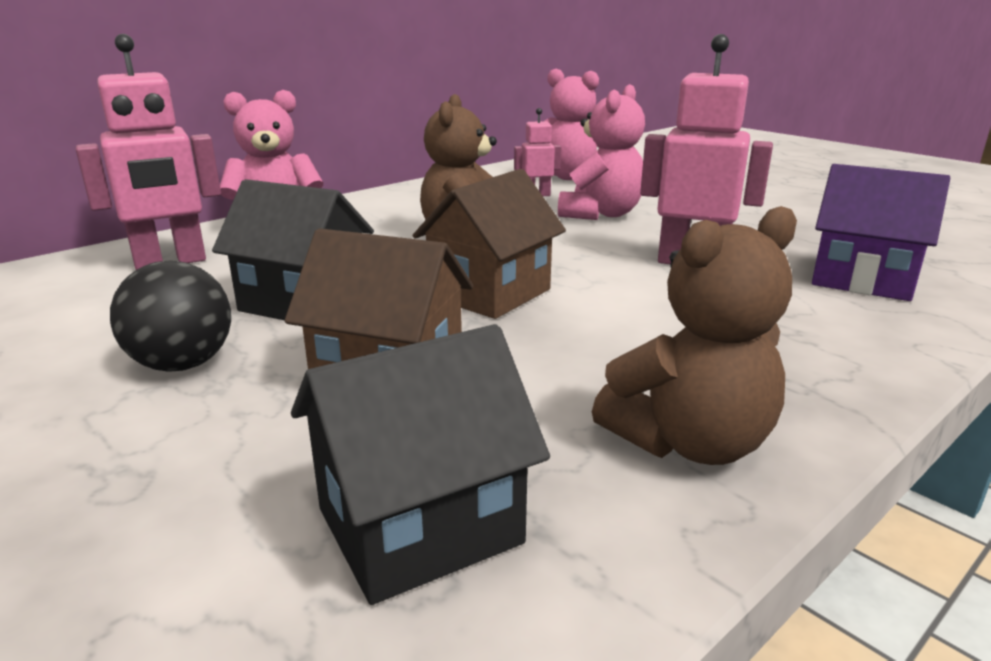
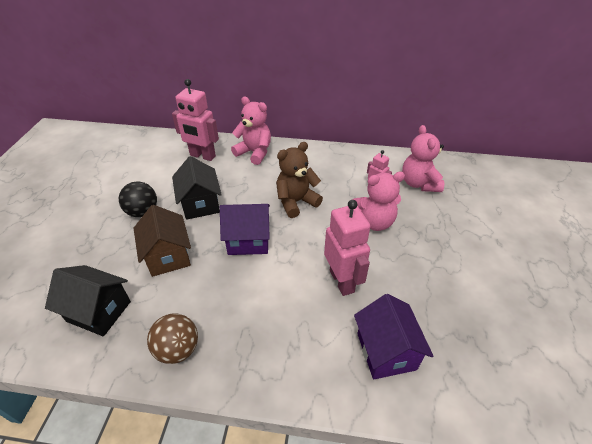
camera: 50 degrees right, 20 degrees up
(490, 293) = (248, 240): brown house -> purple house
(690, 443) = (178, 349): brown teddy bear -> brown ball

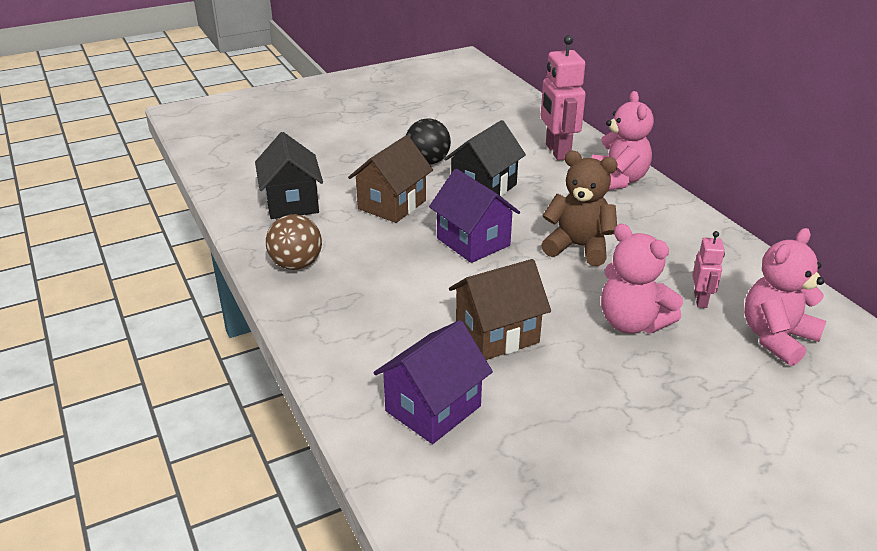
camera: 55 degrees right, 10 degrees down
(342, 281) = (497, 334): pink robot -> brown house

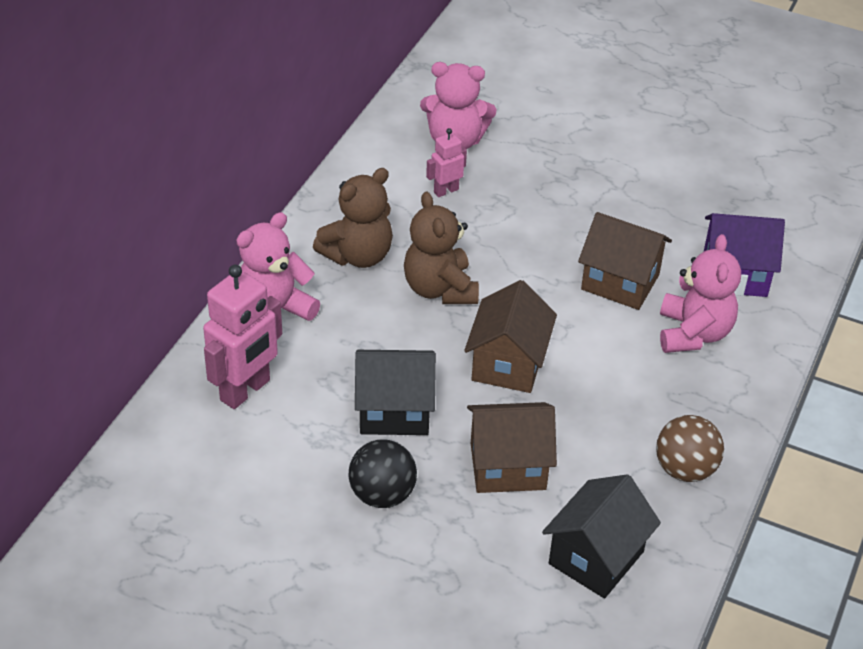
camera: 130 degrees left, 10 degrees up
(473, 242) = (508, 364): purple house -> brown house
(632, 323) = (519, 216): pink teddy bear -> pink teddy bear (693, 333)
(650, 229) = (358, 255): none -> brown teddy bear

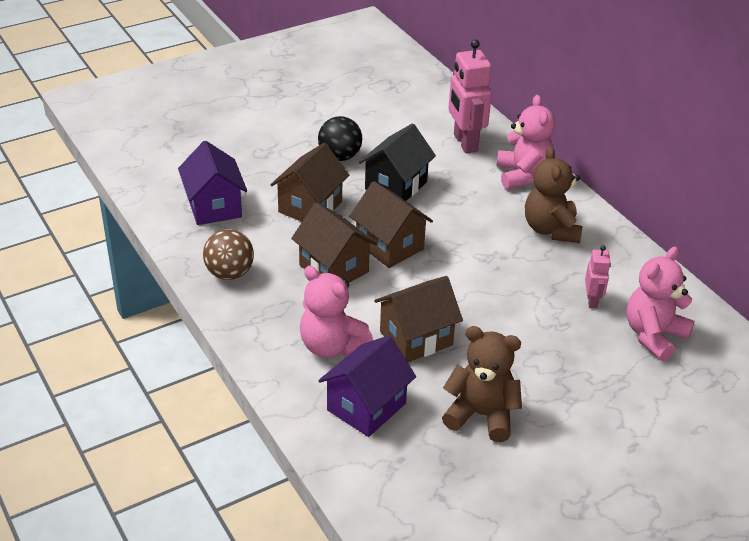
camera: 125 degrees right, 5 degrees down
(440, 289) = (486, 249): brown teddy bear -> brown teddy bear (481, 415)
(588, 389) = (334, 268): none -> brown house
(596, 558) = (214, 206): black house -> purple house

